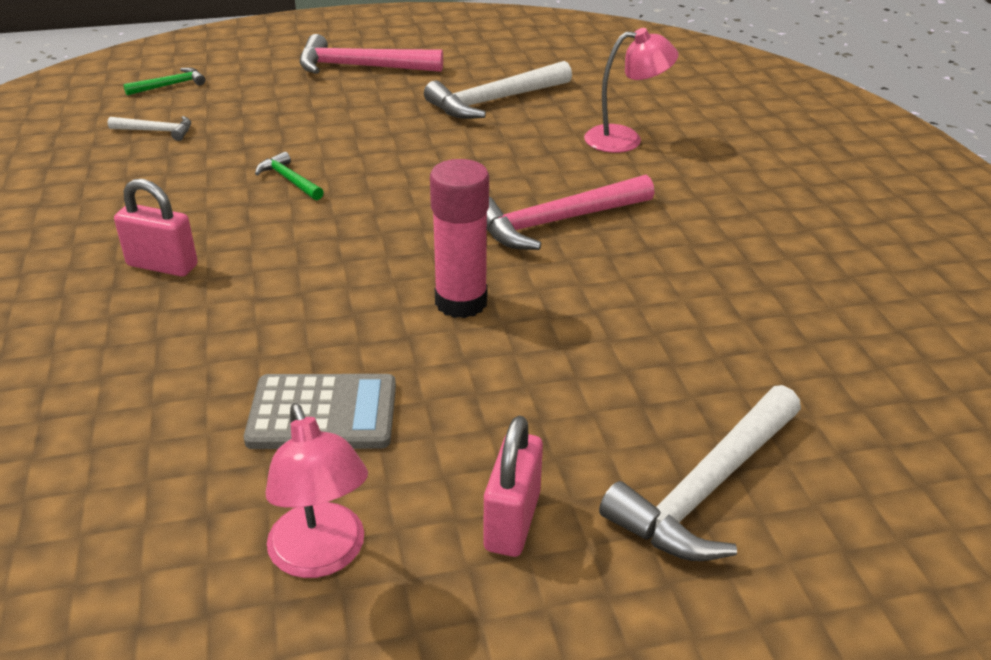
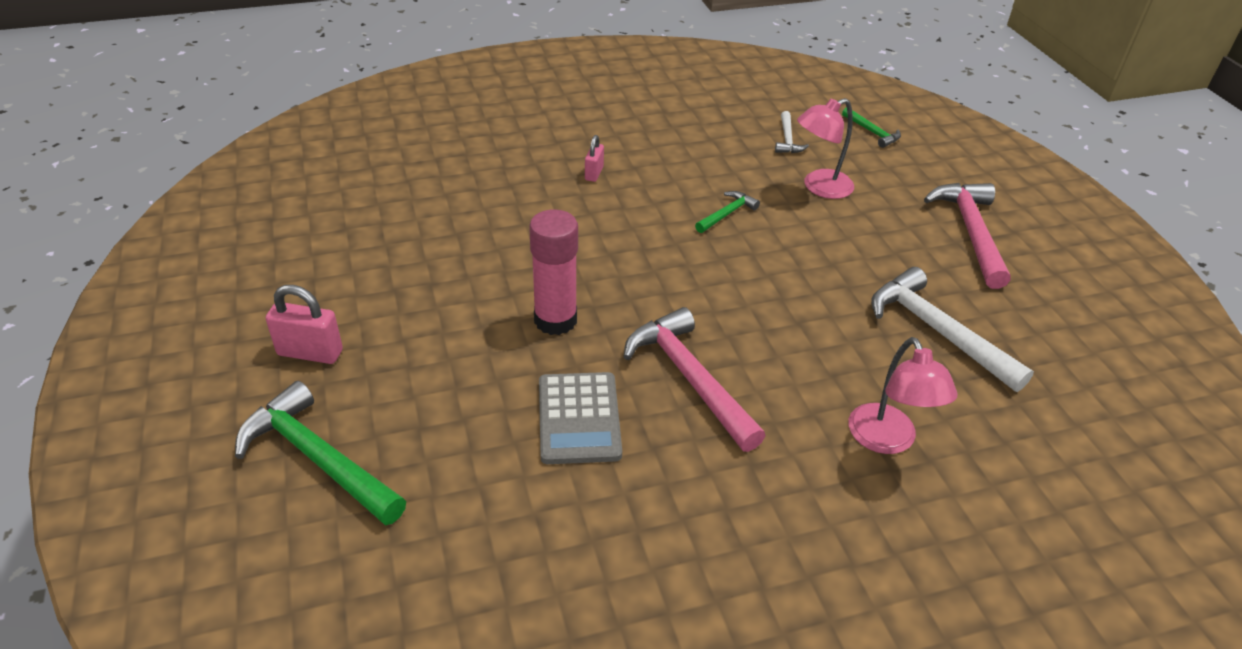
camera: 85 degrees right, 5 degrees up
(162, 265) = (594, 173): pink padlock -> pink padlock, size x0.62
(322, 556) = (302, 274): pink lamp -> pink lamp (819, 187)
(323, 413) = (427, 262): grey calculator -> grey calculator (579, 418)
(706, 488) = (318, 458): white hammer -> green hammer

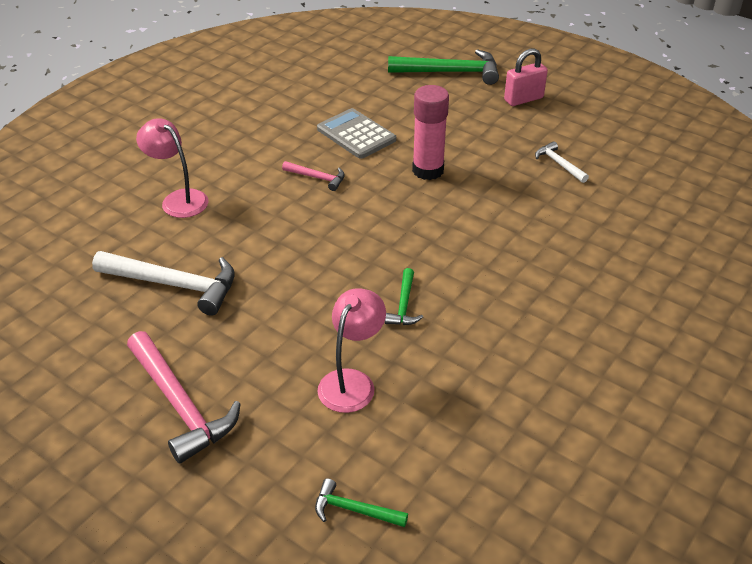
camera: 145 degrees right, 0 degrees up
(594, 173) = (546, 285): pink padlock -> none
(690, 378) = (317, 178): pink hammer -> pink hammer, size x0.51
(787, 139) = (433, 435): white hammer -> white hammer (559, 164)

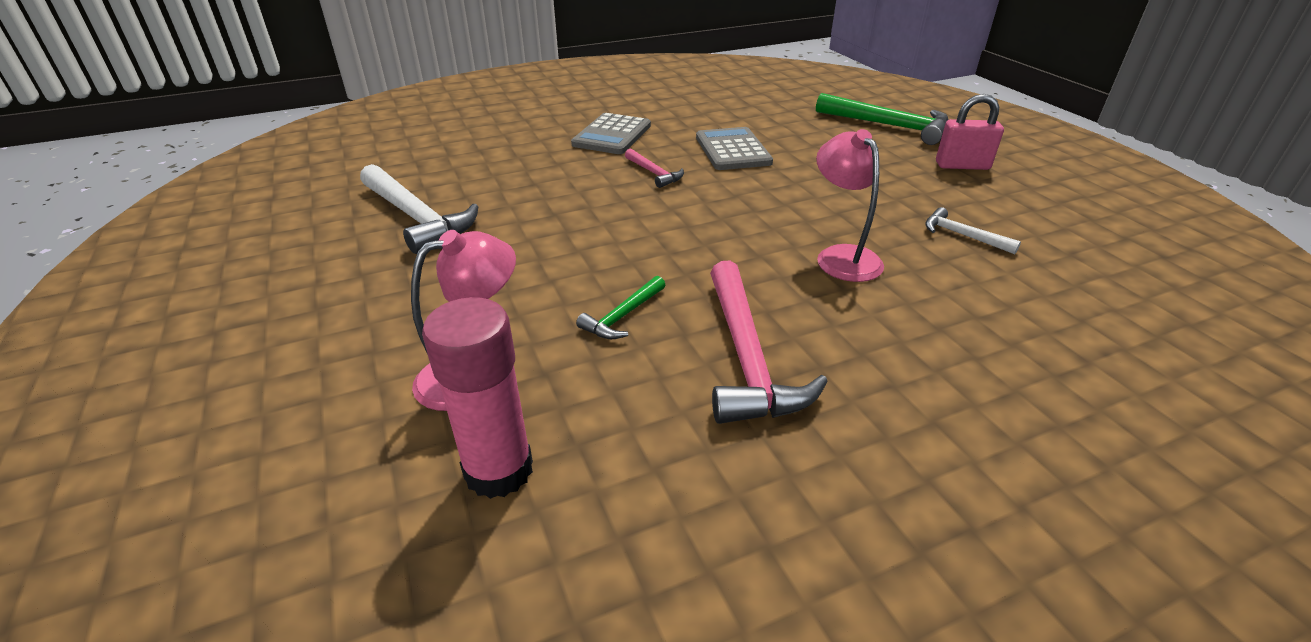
camera: 30 degrees right, 5 degrees down
(178, 199) = (505, 155): pink lamp -> pink lamp (842, 256)
(180, 405) = (282, 324): pink hammer -> pink hammer (747, 358)
(247, 148) = (612, 135): none -> grey calculator
(354, 510) = (292, 539): green hammer -> none
(428, 170) = (783, 198): pink glue stick -> pink glue stick (499, 470)
(559, 164) = (962, 235): white hammer -> white hammer turned 45 degrees counterclockwise

